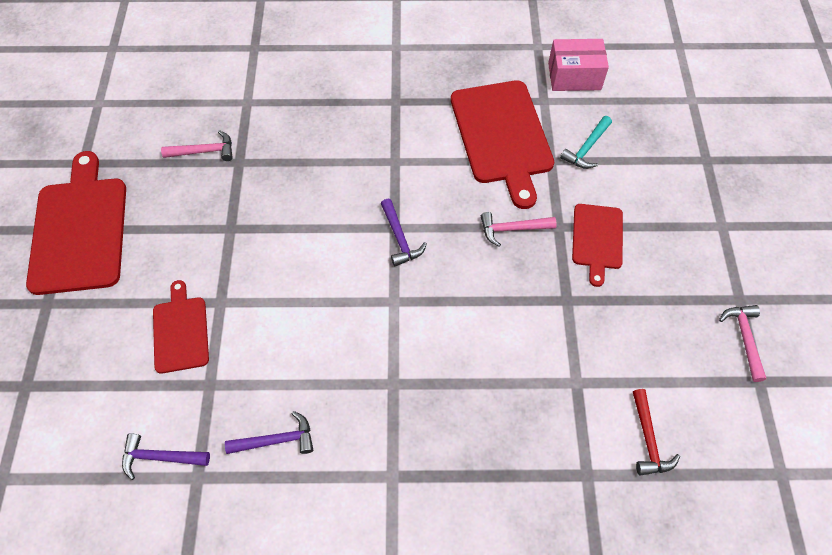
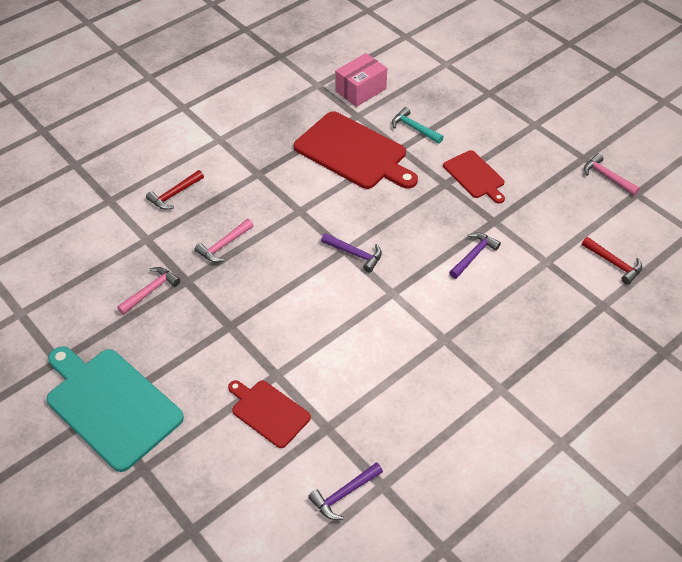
camera: 40 degrees left, 10 degrees down
(79, 230) = (111, 405): red cutting board -> turquoise cutting board
(277, 440) = (409, 424): purple hammer -> purple hammer (473, 255)
(308, 76) = (174, 194): none -> red hammer
(512, 229) = (419, 203): pink hammer -> pink hammer (224, 245)
(587, 148) = (414, 128): turquoise hammer -> turquoise hammer turned 135 degrees clockwise

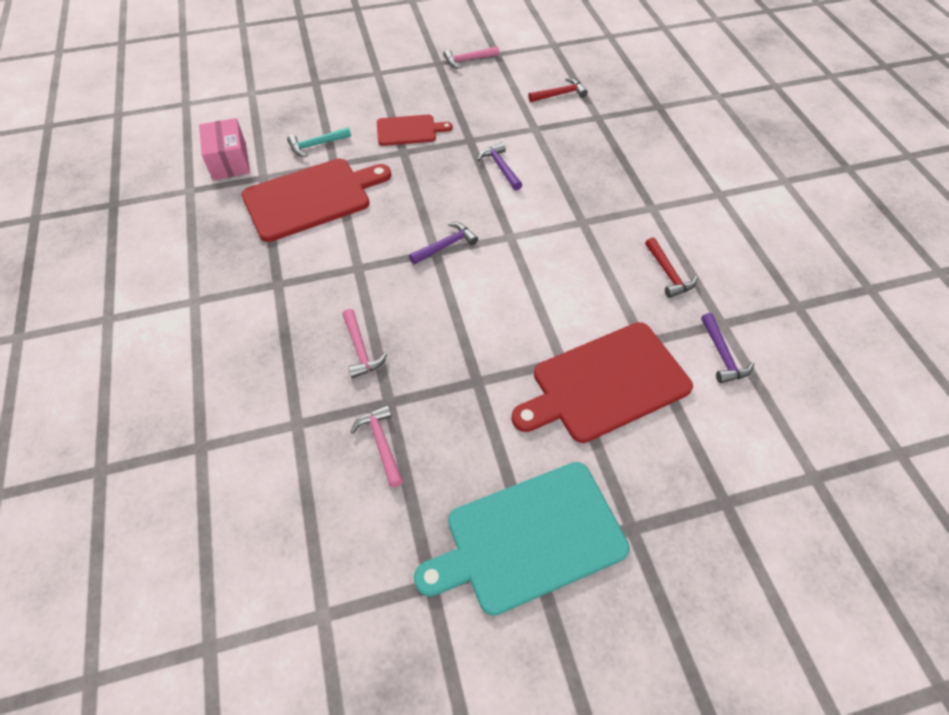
camera: 65 degrees left, 5 degrees up
(174, 194) = (246, 372): red hammer -> red hammer (668, 274)
(268, 412) = (605, 383): red cutting board -> red cutting board, size x1.79

